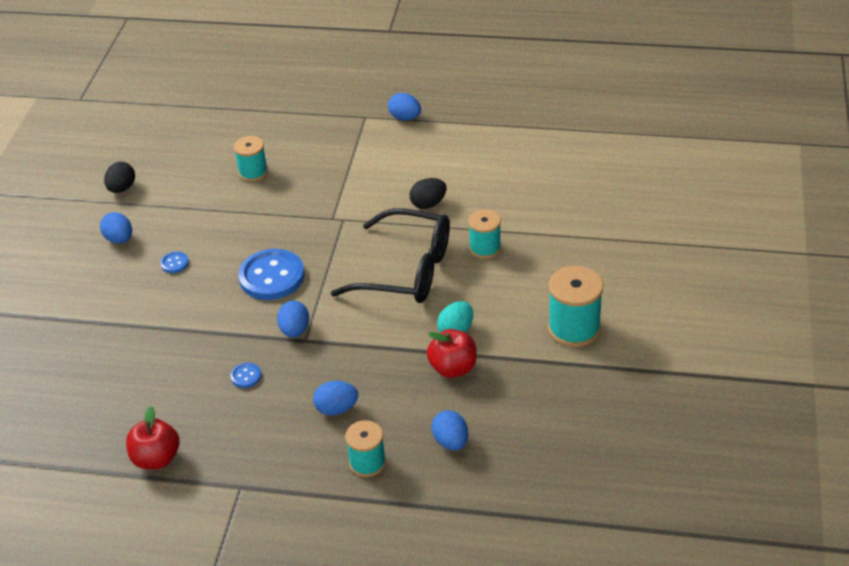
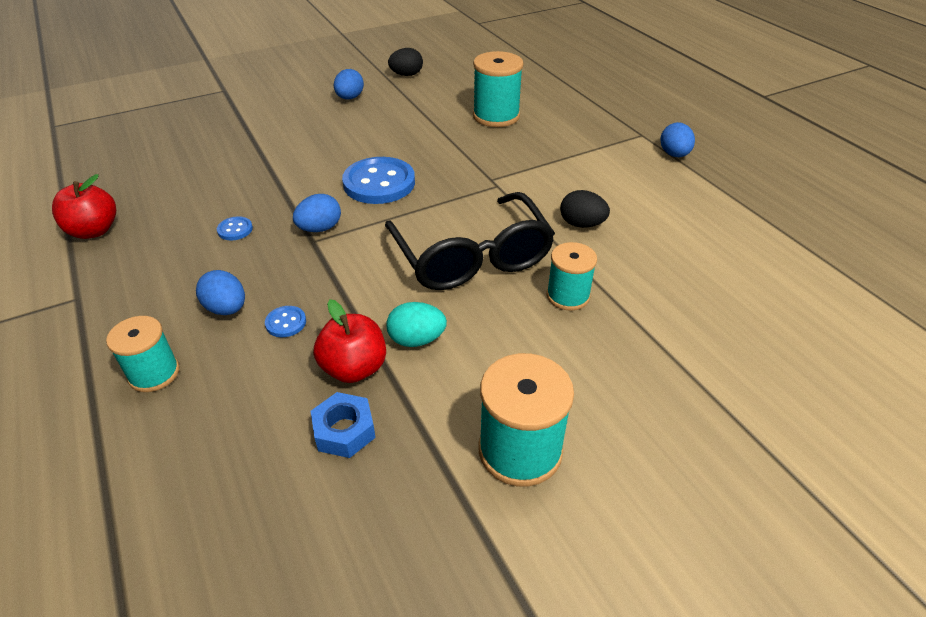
camera: 50 degrees right, 0 degrees up
(174, 263) = (347, 131): blue button -> blue button (286, 323)
(253, 172) = (496, 116): turquoise spool -> turquoise spool, size x1.54
(451, 442) = (227, 431): blue egg -> none
(497, 391) = (344, 431): none -> blue nut

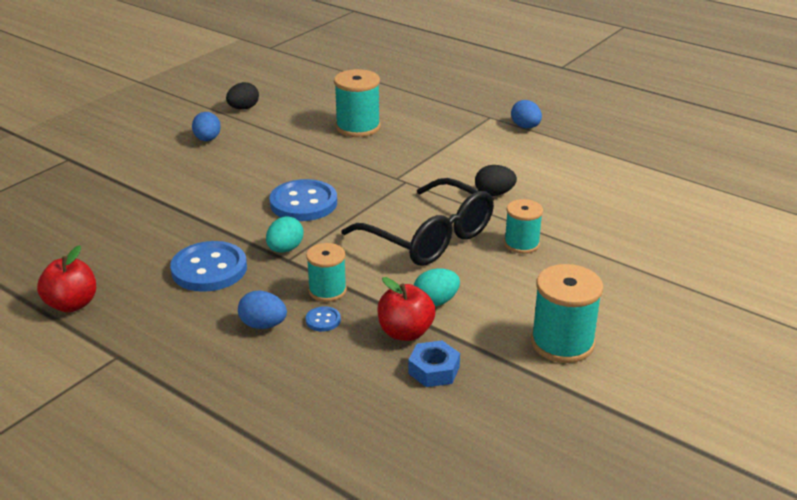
camera: 25 degrees left, 10 degrees down
(154, 373) = (249, 383): turquoise spool -> turquoise spool (327, 290)
(235, 230) = (209, 269): blue button -> blue button, size x2.30
(320, 228) = (285, 249): blue egg -> turquoise egg

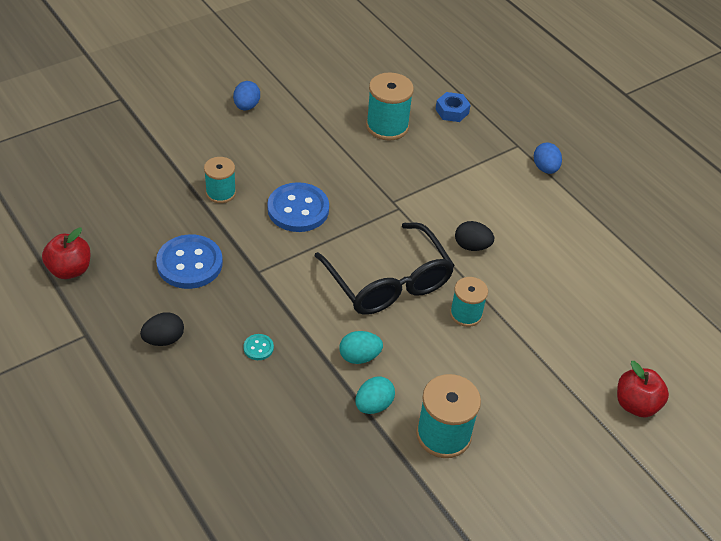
camera: 15 degrees right, 15 degrees up
(243, 108) = (294, 73): black egg -> black egg (164, 339)
(263, 325) = (209, 338): blue egg -> none
(285, 249) = (260, 259): turquoise egg -> turquoise egg (373, 405)
(323, 320) = (258, 348): blue button -> turquoise button
(327, 290) = (275, 317): turquoise spool -> turquoise spool (221, 193)
(405, 332) = (319, 382): red apple -> red apple (636, 404)
(434, 370) = (324, 428): blue nut -> blue nut (452, 111)

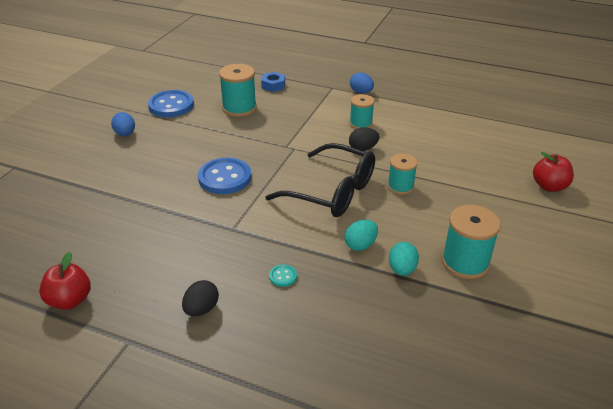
camera: 30 degrees left, 10 degrees down
(189, 263) = (173, 247): blue button -> blue button (171, 105)
(221, 193) = (155, 192): turquoise spool -> turquoise spool (360, 124)

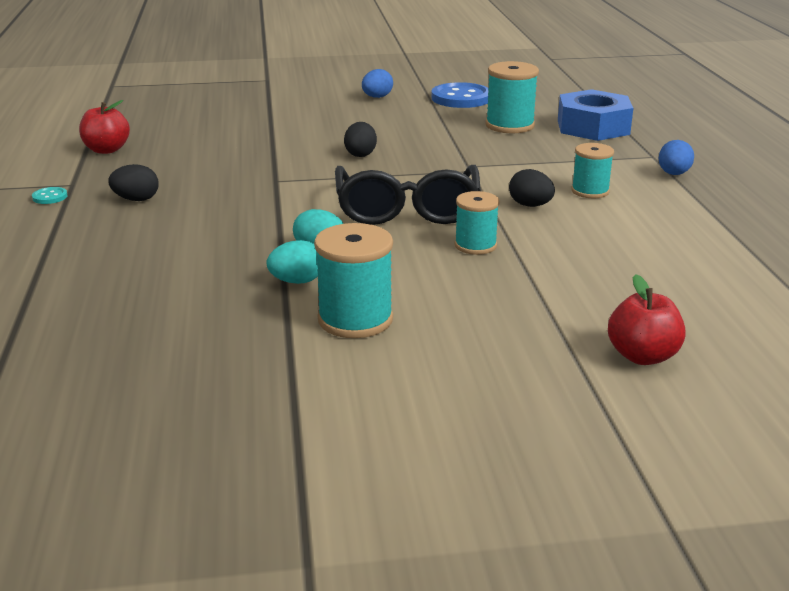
camera: 60 degrees right, 10 degrees down
(225, 178) = (360, 154): blue button -> black egg
(273, 85) = (593, 127): blue nut -> blue nut, size x1.98
(283, 276) = (220, 222): turquoise button -> turquoise button (50, 197)

